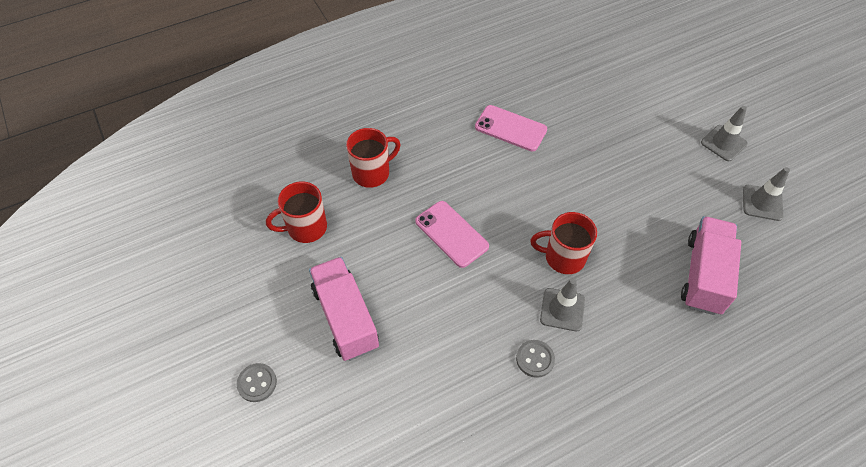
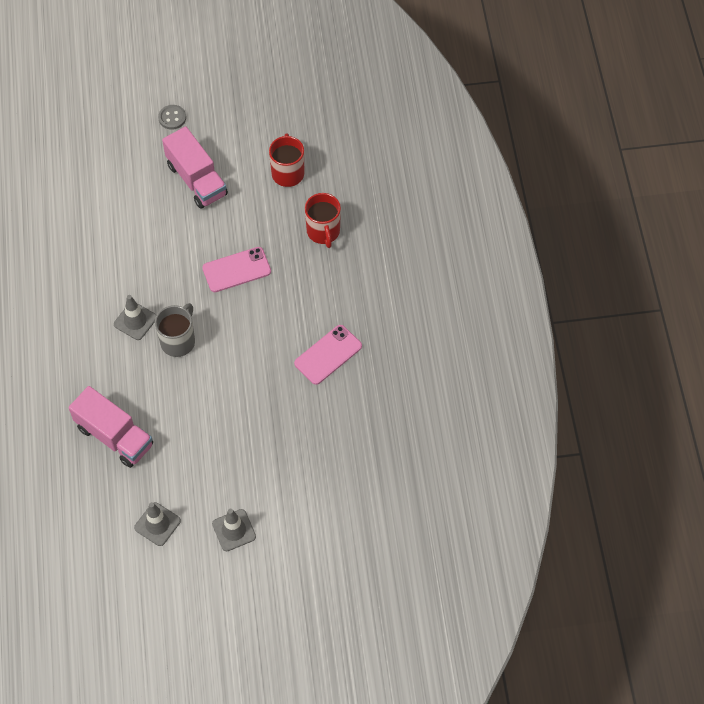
camera: 110 degrees right, 5 degrees up
(345, 317) = (196, 180): pink truck -> pink truck turned 60 degrees clockwise
(535, 359) = (106, 287): grey button -> none
(563, 257) = (178, 341): red mug -> grey mug

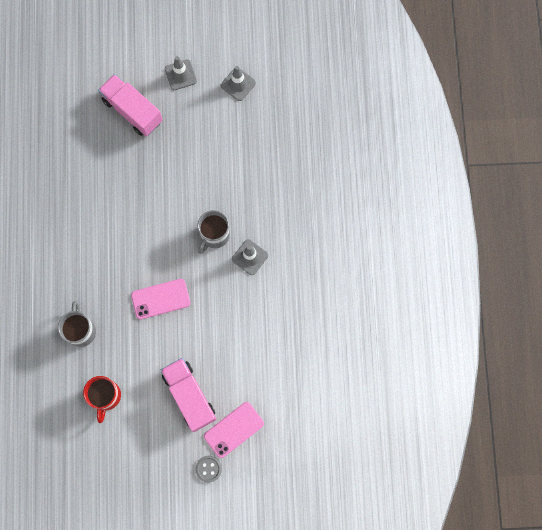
camera: 175 degrees left, 15 degrees up
(114, 436) = (269, 156): pink truck -> pink truck (132, 111)
(323, 232) = (81, 331): red mug -> grey mug
(328, 355) = (92, 212): pink phone -> pink phone (233, 429)

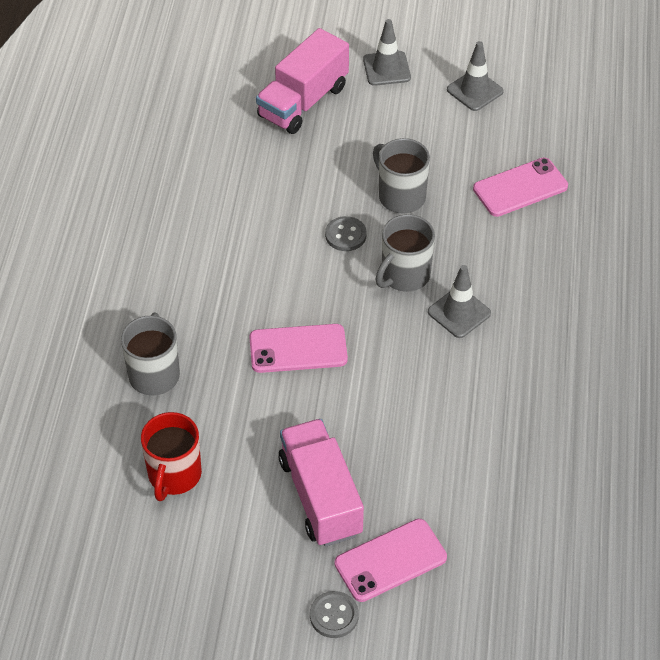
camera: 10 degrees right, 25 degrees down
(132, 111) = (303, 102): pink truck -> pink truck turned 105 degrees counterclockwise
(175, 211) = (345, 235): none -> grey button
(204, 176) = (400, 196): none -> grey mug
(275, 157) = (520, 188): none -> pink phone

